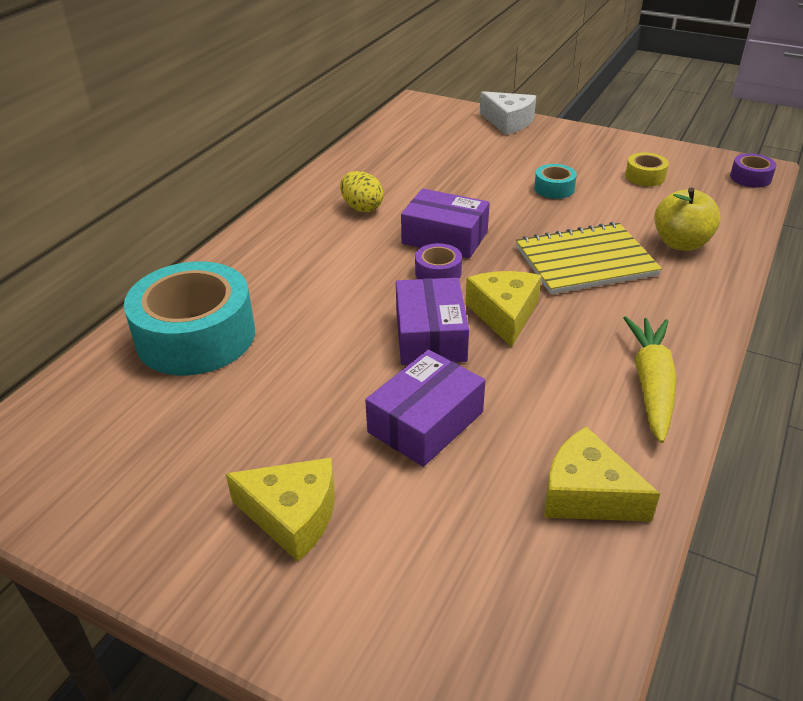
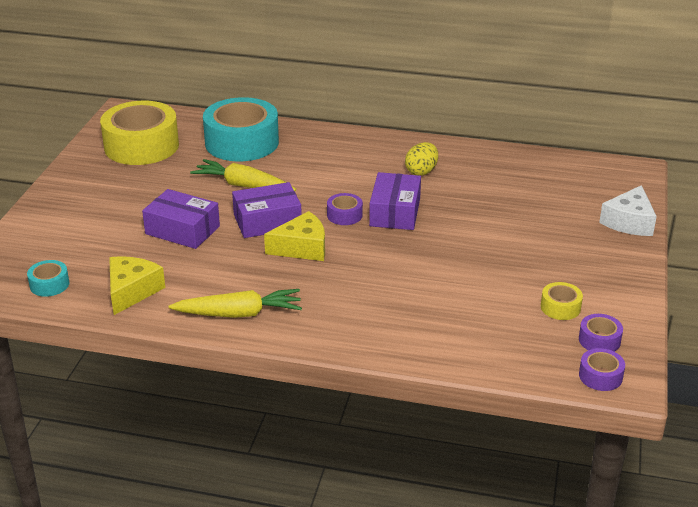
camera: 75 degrees right, 5 degrees down
(126, 452) = (141, 146): none -> yellow tape
(292, 515) = (104, 200): yellow cheese -> none
(325, 347) = (244, 186): none -> yellow carrot
(554, 188) = (505, 257): turquoise tape -> turquoise tape (49, 284)
(585, 261) = (389, 279): yellow notebook -> none
(680, 243) = (441, 328): yellow apple -> none
(696, 168) = (599, 340): none -> purple tape

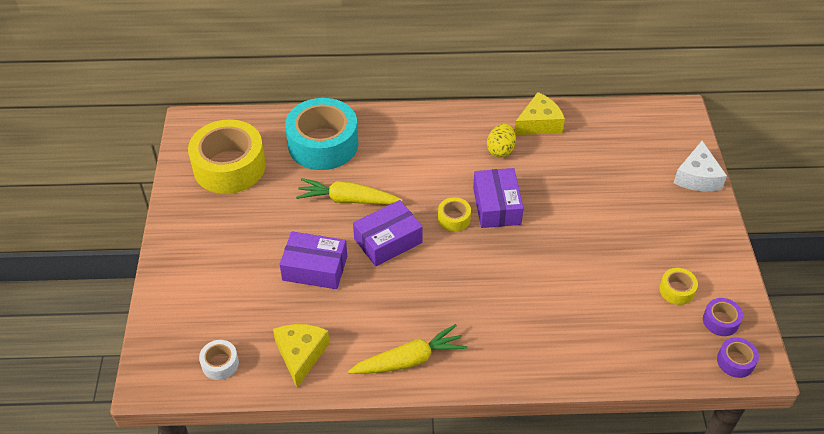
camera: 15 degrees left, 15 degrees up
(49, 284) = (220, 364): turquoise tape -> white tape
(302, 248) = (432, 267): yellow cheese -> yellow cheese (539, 123)
(344, 215) = (454, 218): purple tape -> yellow tape

